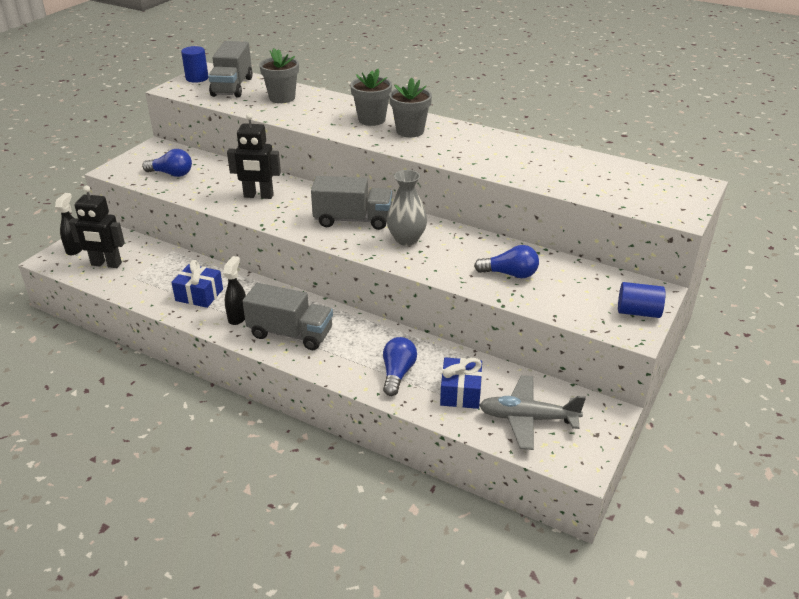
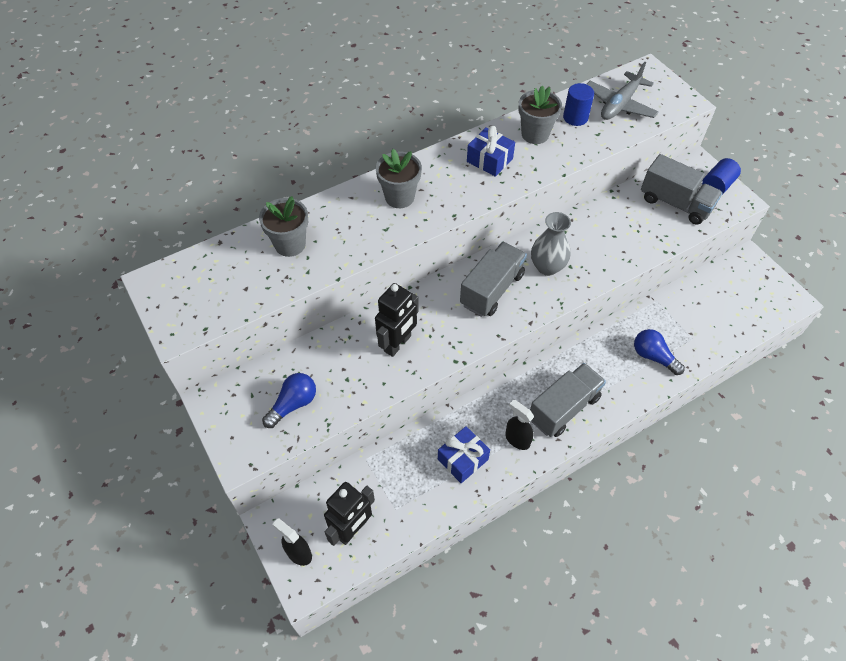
camera: 60 degrees left, 20 degrees up
(197, 78) = (166, 300): blue cylinder -> blue cylinder (575, 117)
(232, 87) = (222, 276): grey truck -> grey truck (675, 203)
(410, 131) = (444, 181): grey flower pot -> grey flower pot (535, 134)
(460, 392) = (693, 328): blue gift -> blue gift (489, 160)
(510, 274) = (634, 228): blue light bulb -> none
(528, 418) = (737, 304): grey plane -> grey plane (620, 104)

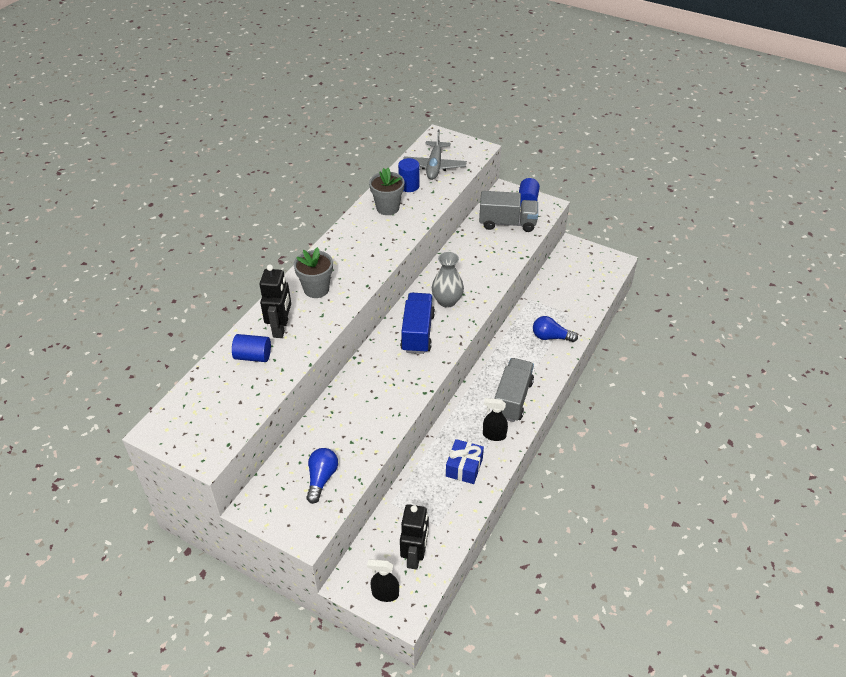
camera: 30 degrees left, 10 degrees down
(290, 244) = (253, 356): grey flower pot -> blue cylinder
(398, 344) = (373, 400): black robot -> black robot (281, 328)
(489, 160) = (366, 238): blue gift -> none
(492, 289) = (417, 333): grey truck -> blue truck

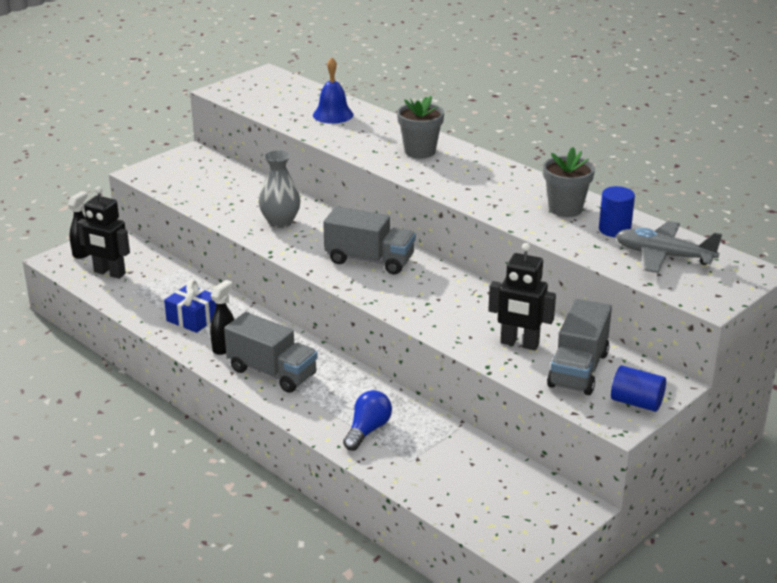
camera: 105 degrees right, 15 degrees down
(253, 356) = (333, 115): blue cylinder -> blue bell
(281, 328) = (366, 129): black robot -> black robot (519, 344)
(321, 478) = (197, 185): blue light bulb -> none
(417, 333) = (369, 260): blue truck -> grey truck
(447, 301) = (418, 289): grey vase -> grey vase (280, 222)

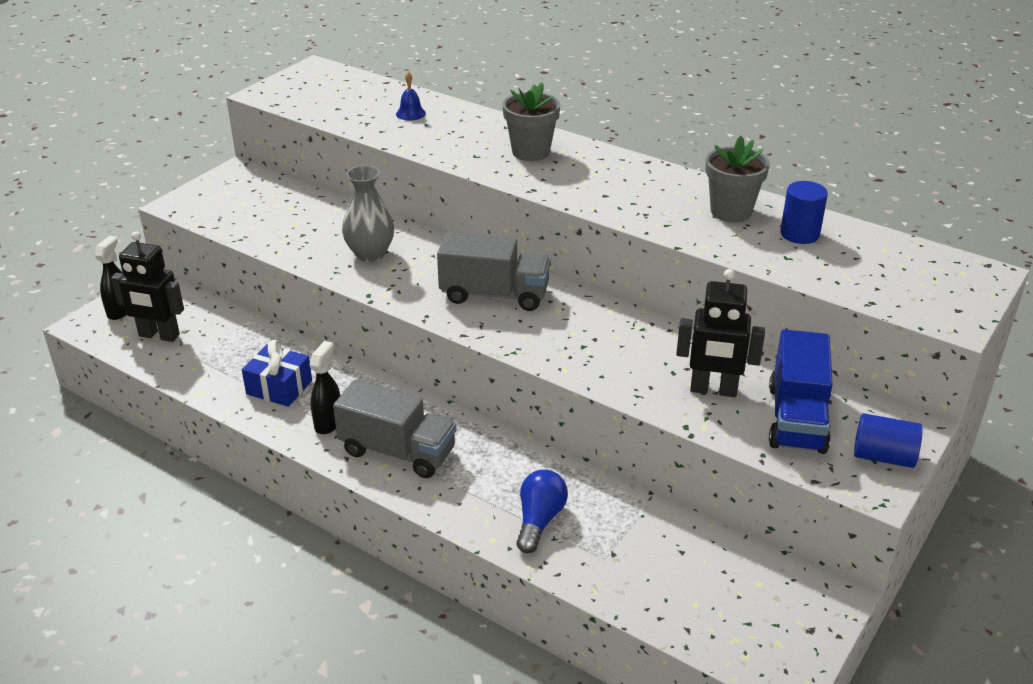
camera: 10 degrees left, 5 degrees up
(333, 115) = (410, 113): blue bell -> blue bell, size x0.60
(578, 370) = (796, 418): grey truck -> blue truck
(663, 256) = (872, 263): grey plane -> none

